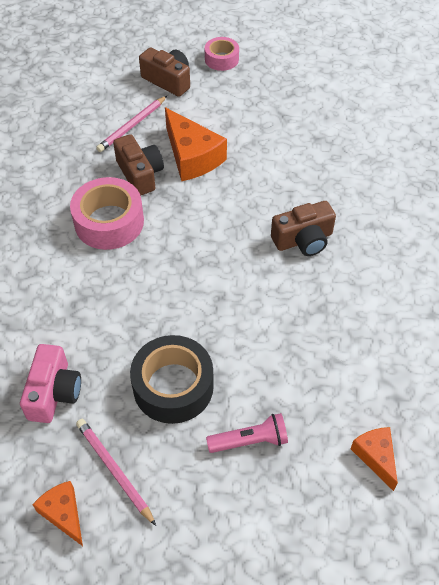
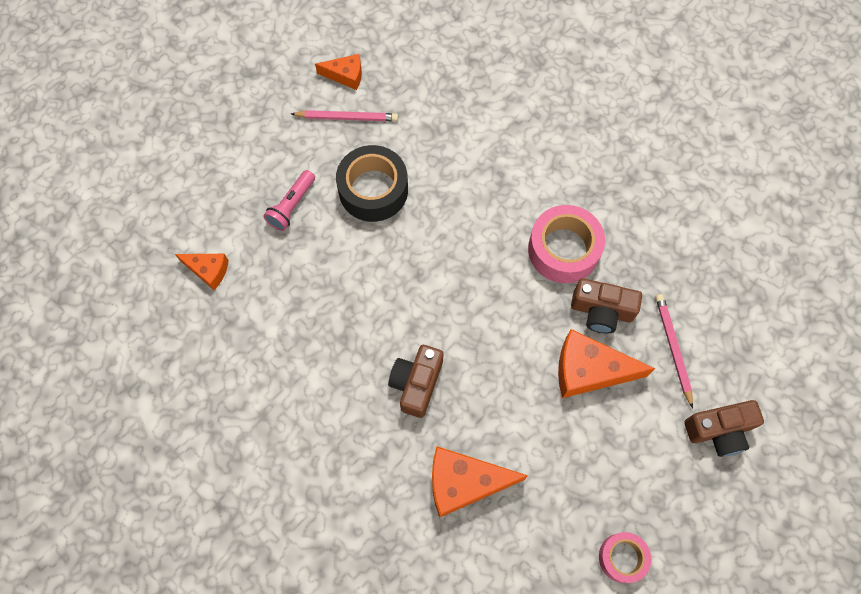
camera: 130 degrees right, 15 degrees up
(54, 392) = (434, 118): pink camera -> none
(221, 59) = (716, 513): pink tape -> pink tape (622, 558)
(337, 173) = (464, 482): none -> orange cheese

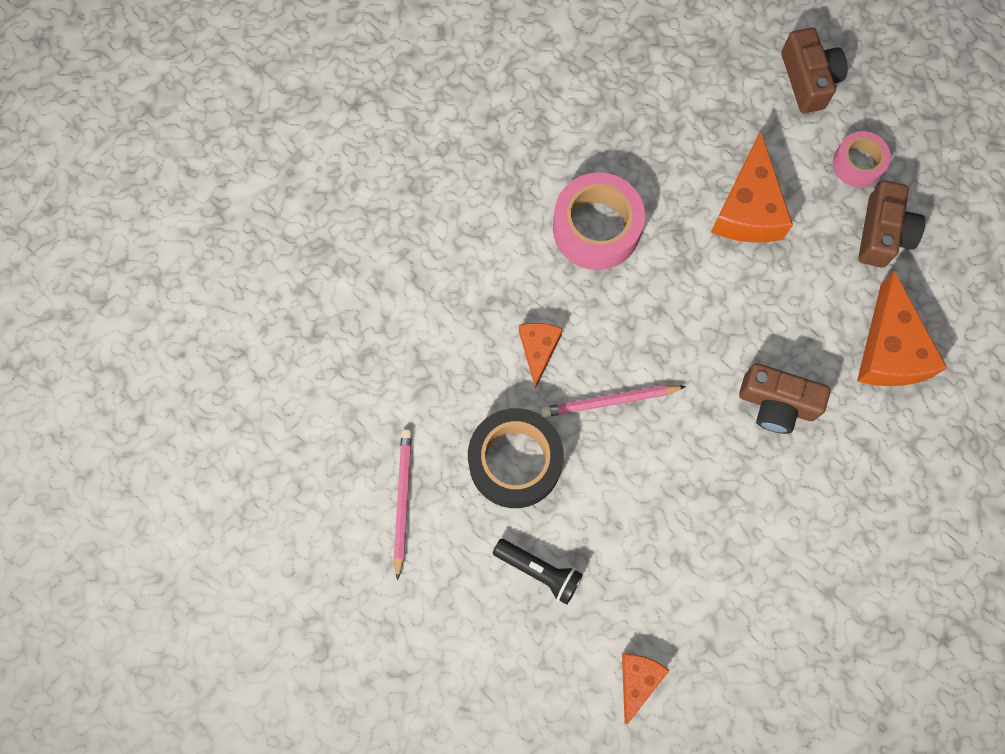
camera: 90 degrees left, 5 degrees up
(291, 206) = (539, 571): pink flashlight -> black flashlight
(345, 75) = (333, 505): orange cheese -> orange cheese (538, 350)
(601, 311) = (674, 190): brown camera -> brown camera (883, 233)
(622, 558) = (954, 187): pink tape -> pink tape (858, 164)
(673, 348) = (717, 117): pink pencil -> pink pencil (610, 401)

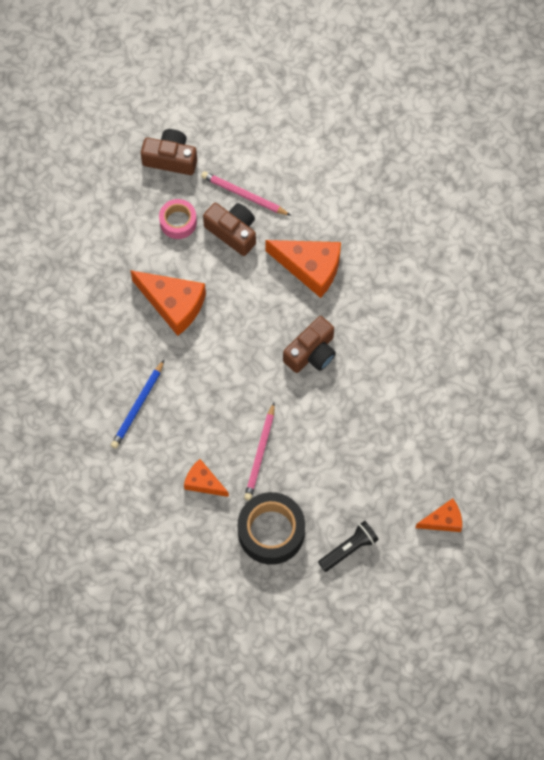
camera: 65 degrees left, 5 degrees down
(402, 501) = (262, 615): pink pencil -> pink pencil (244, 195)
(596, 228) = (138, 406): pink tape -> blue pencil
(638, 680) = (443, 520): orange cheese -> orange cheese turned 120 degrees clockwise
(808, 79) = (103, 221): brown camera -> brown camera (171, 158)

